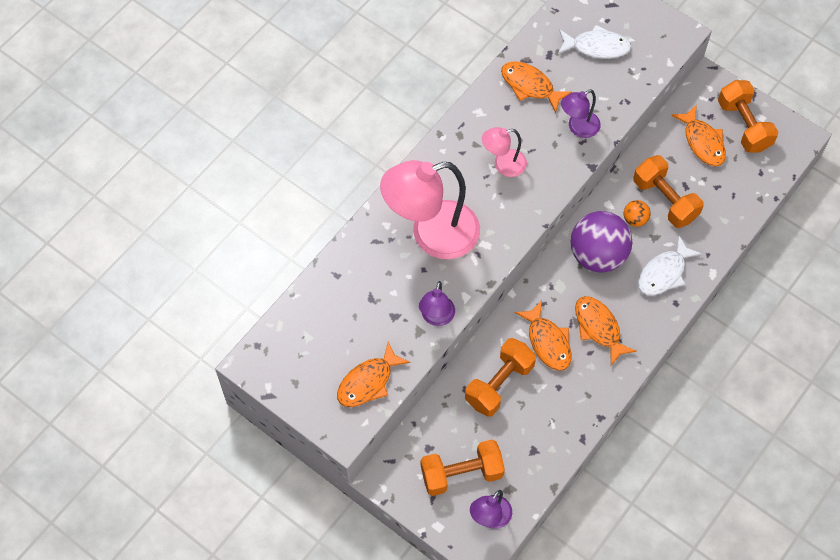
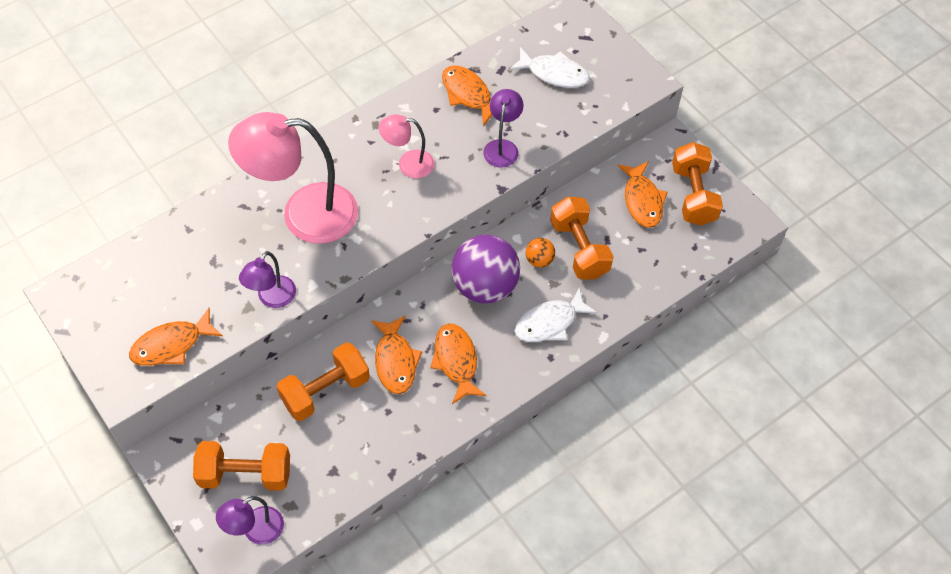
camera: 15 degrees right, 5 degrees down
(578, 128) = (502, 147): purple lamp -> purple lamp turned 120 degrees clockwise

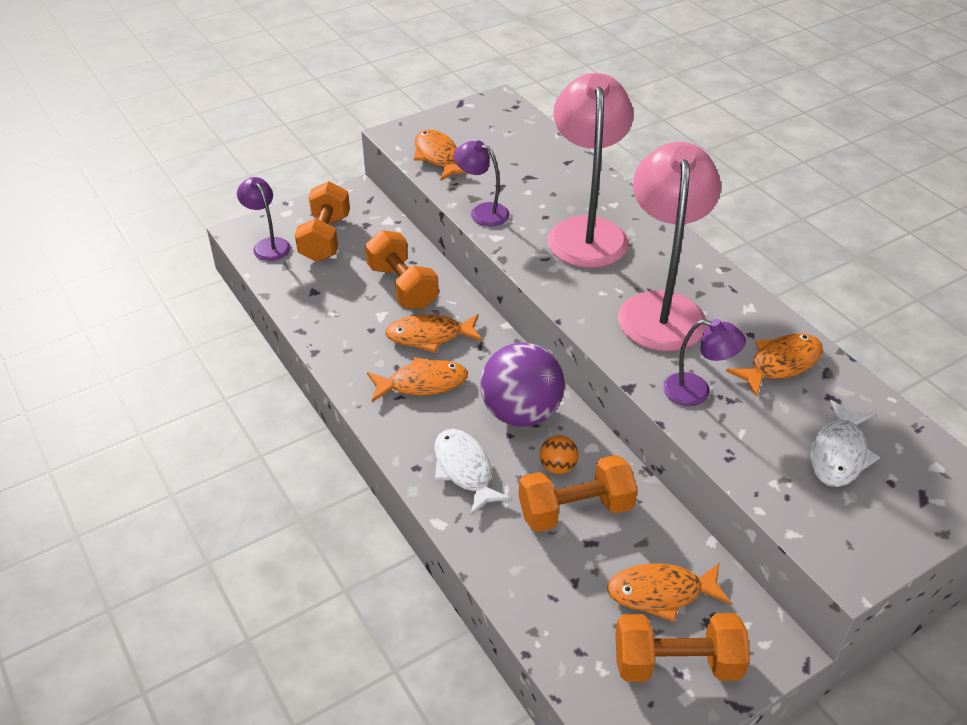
camera: 95 degrees right, 15 degrees down
(408, 164) = (661, 308): pink lamp -> pink lamp, size x2.02

